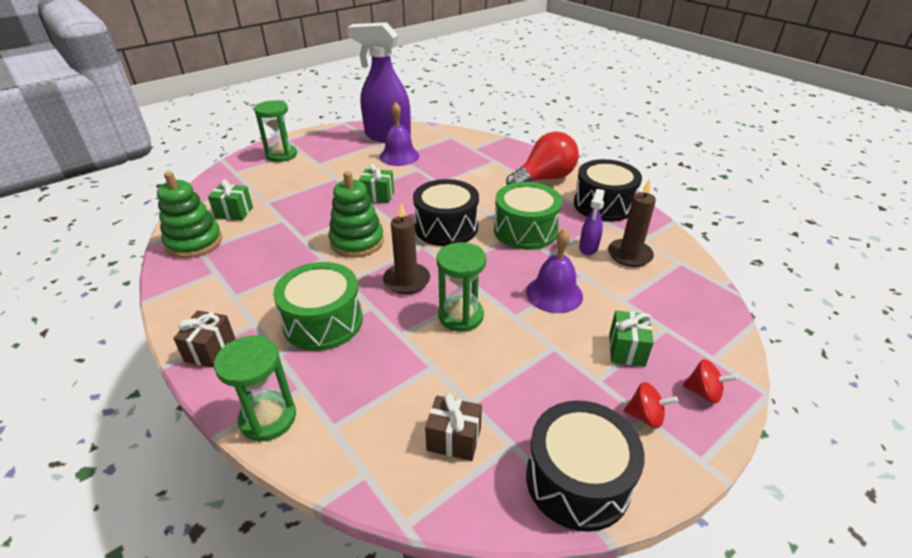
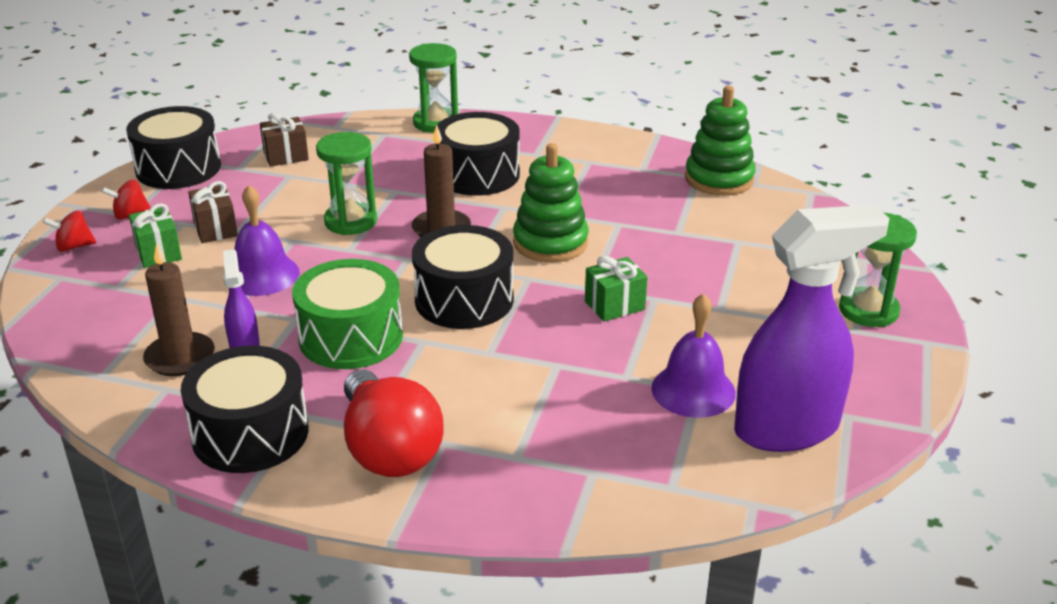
camera: 145 degrees right, 5 degrees down
(210, 350) = (540, 132): brown gift -> brown gift (215, 229)
(234, 212) = (746, 217): green gift -> none
(323, 322) = (477, 174): green drum -> black drum
(544, 179) = (389, 449): red light bulb -> red light bulb turned 45 degrees counterclockwise

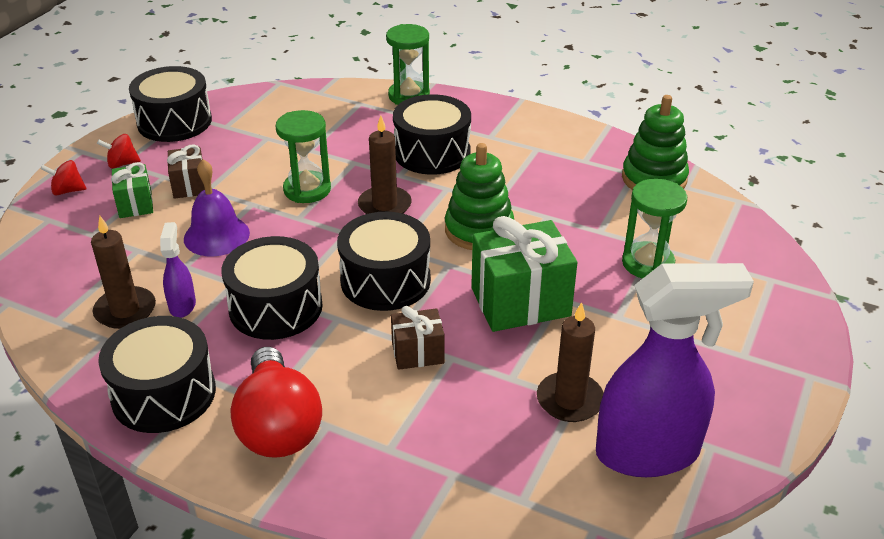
camera: 10 degrees right, 5 degrees up
(286, 156) = (269, 118): brown gift -> brown gift (417, 353)
(351, 337) = (275, 307): green drum -> black drum
(614, 305) = (520, 302): green gift -> green gift, size x1.87
(693, 390) = (569, 400): purple bell -> brown candle
(868, 310) = (761, 335): green hourglass -> green hourglass (648, 263)

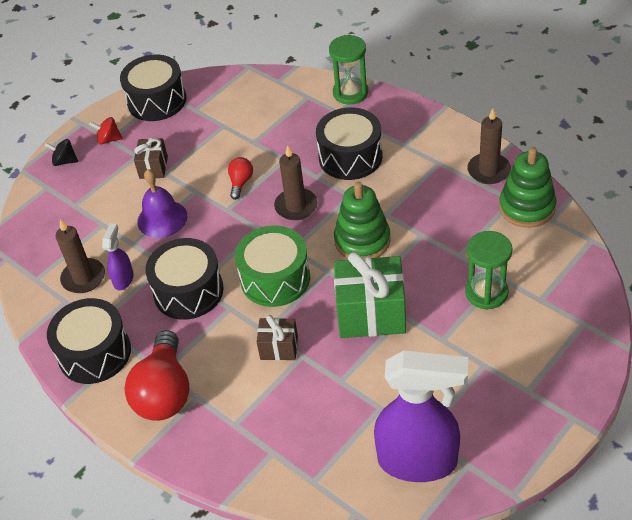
camera: 20 degrees right, 10 degrees up
(67, 191) = (65, 161): red spinning top -> black spinning top
(135, 204) = (110, 181): green gift -> none
(307, 190) = (240, 183): green hourglass -> red light bulb
(385, 280) = (275, 278): black drum -> green drum
(569, 400) = (377, 407): brown candle -> brown candle (488, 170)

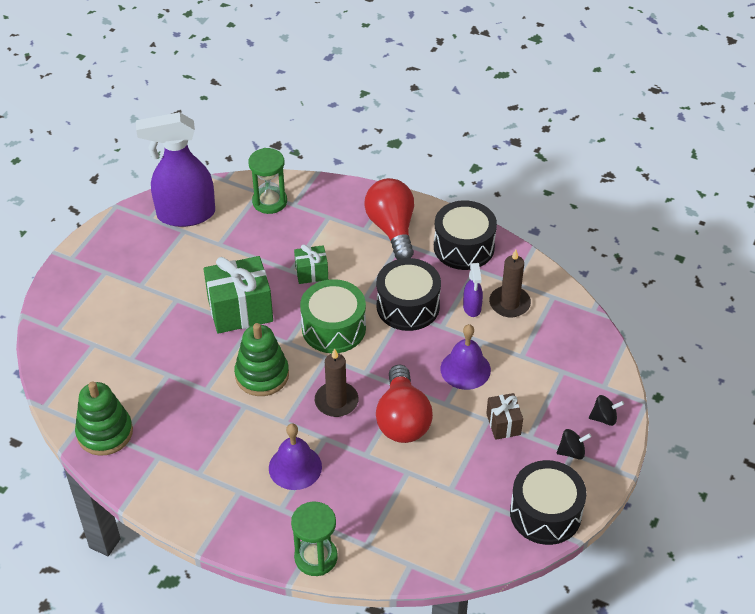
camera: 160 degrees right, 0 degrees up
(109, 139) = (571, 452): red spinning top -> black spinning top
(240, 183) = (402, 419): red light bulb -> red light bulb, size x2.11
(279, 348) = (311, 273): brown gift -> green gift
(350, 157) = (295, 467): black drum -> purple bell
(486, 293) = (141, 343): green hourglass -> green hourglass (269, 201)
(488, 170) = (144, 470): brown candle -> none

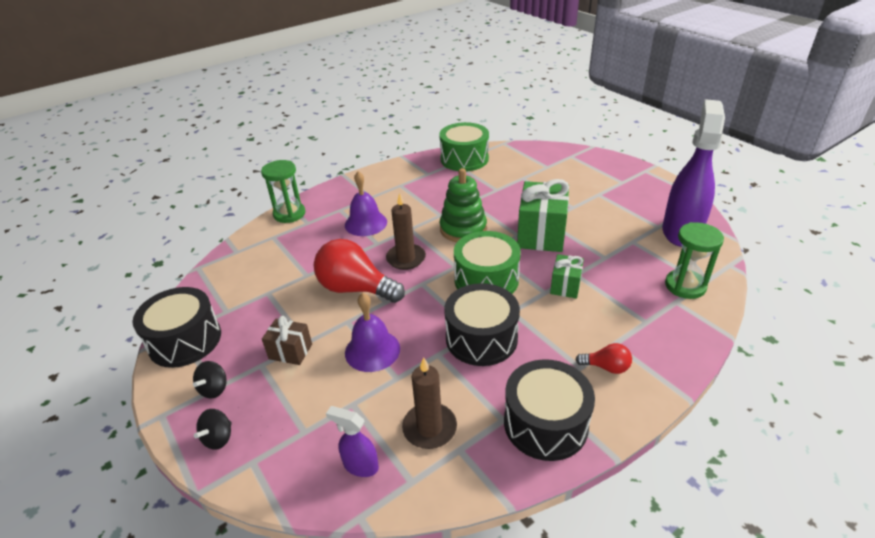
camera: 120 degrees right, 10 degrees down
(105, 433) = (464, 159): green stacking toy -> green drum
(392, 229) = (606, 367): red light bulb -> red light bulb, size x0.47
(472, 308) = (446, 389): purple spray bottle -> purple spray bottle (360, 465)

